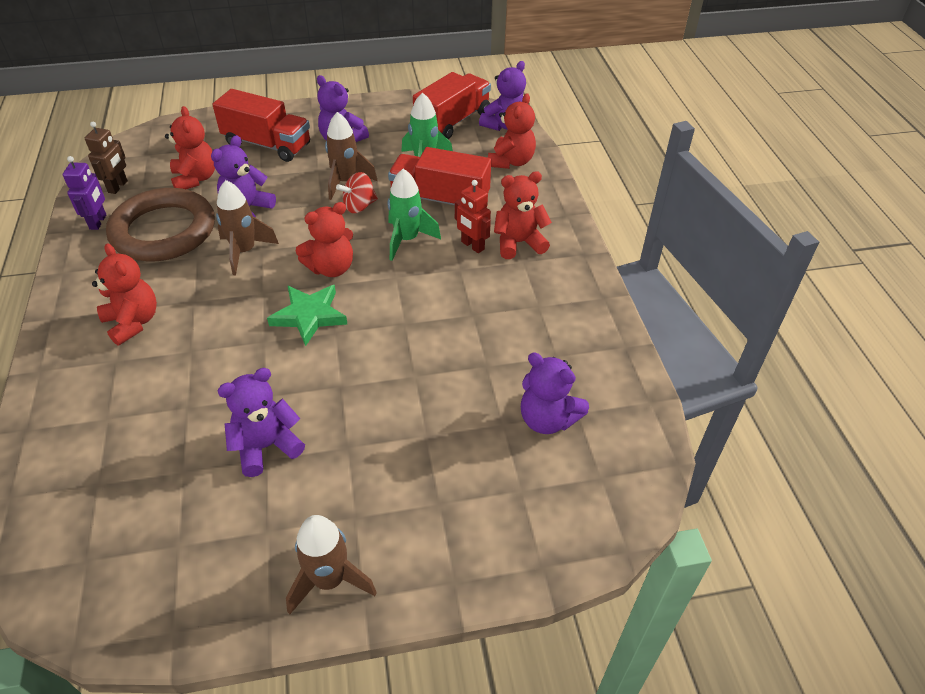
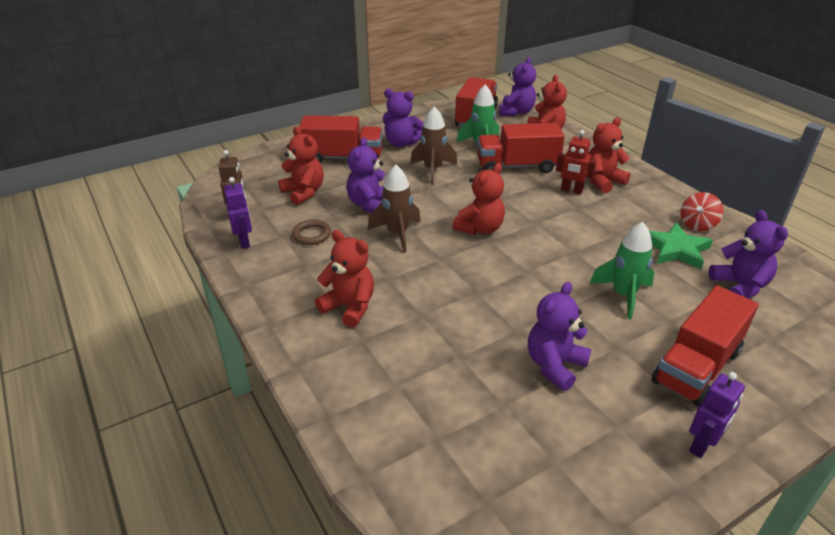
camera: 20 degrees left, 10 degrees down
(164, 231) = (311, 235): brown ring -> brown ring, size x0.40
(309, 316) = (495, 265): green star -> green star (676, 249)
(329, 580) = (702, 445): brown rocket -> purple robot
(359, 206) = (460, 183): red spinning top -> red spinning top (697, 225)
(406, 496) = (696, 367): none -> red truck
(407, 240) = (519, 197): green rocket -> green rocket (623, 295)
(547, 419) = (739, 286): purple teddy bear -> purple teddy bear turned 120 degrees counterclockwise

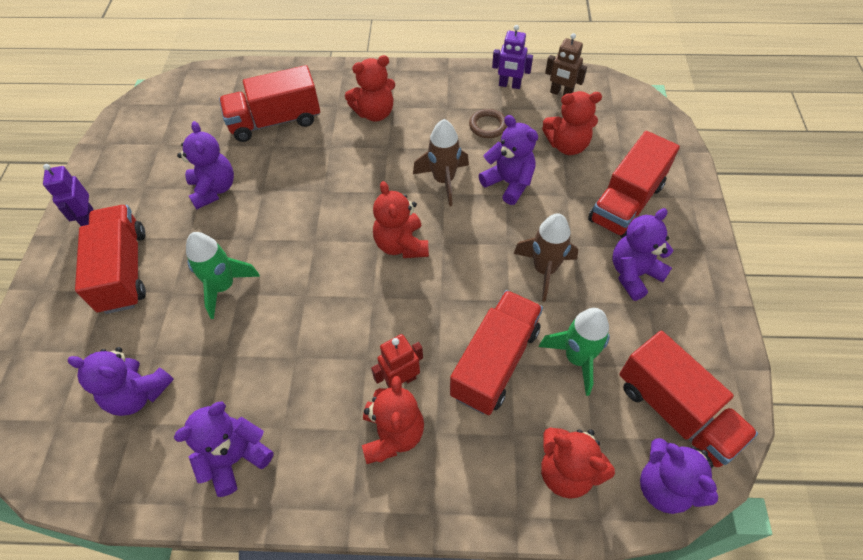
camera: 125 degrees right, 20 degrees up
(425, 376) = (275, 121): none -> red truck
(676, 249) = (226, 390): green star -> none
(697, 225) = (235, 458): red spinning top -> purple teddy bear

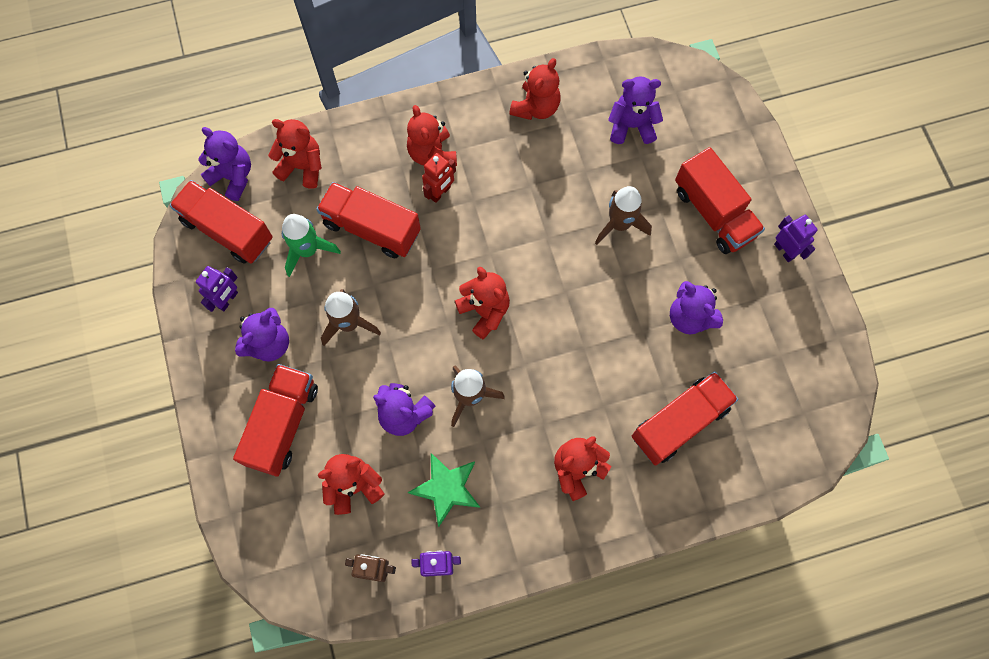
camera: 160 degrees right, 15 degrees up
(224, 287) = (619, 224): green rocket -> brown rocket
(235, 458) = (536, 107): purple teddy bear -> red teddy bear
(487, 126) = (446, 488): brown ring -> green star
(495, 362) = (372, 228): red truck -> red truck turned 105 degrees clockwise
(677, 330) = (228, 300): none -> purple robot

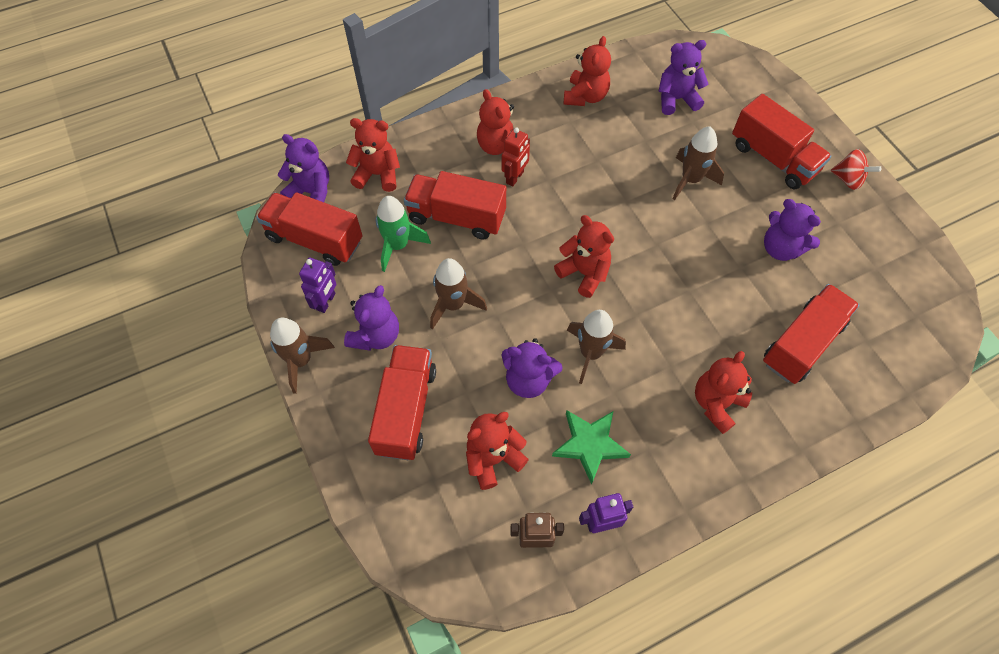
camera: 10 degrees left, 10 degrees down
(194, 357) = (301, 360): none -> brown rocket
(784, 251) = (848, 179): purple robot -> red spinning top

